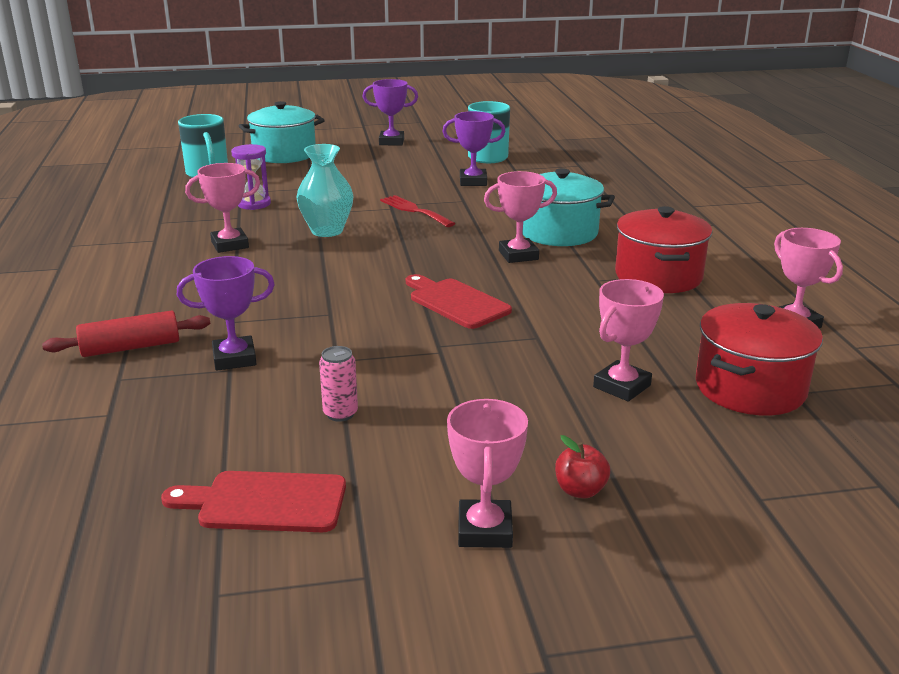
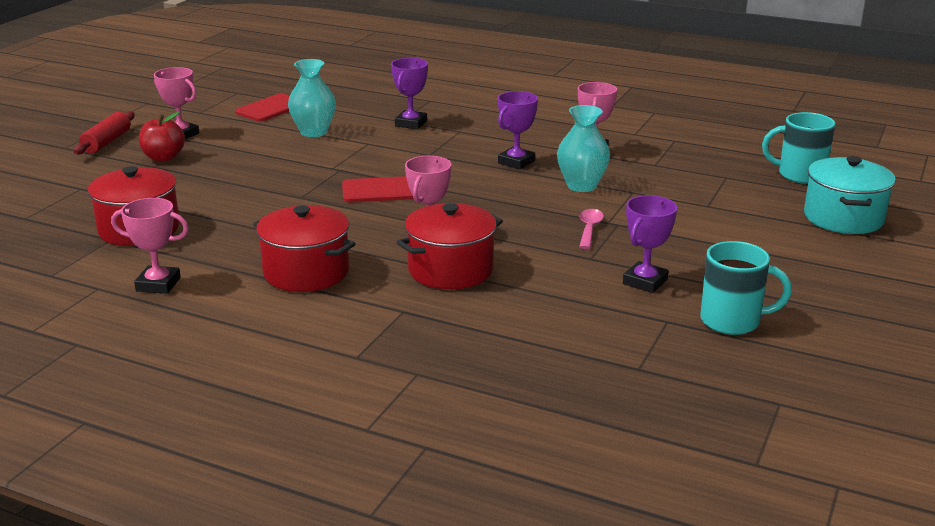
camera: 125 degrees right, 0 degrees up
(131, 347) = (463, 106): red rolling pin -> red rolling pin (107, 142)
(254, 204) = (684, 175): purple hourglass -> none
(340, 414) = (313, 132): pink can -> turquoise vase
(391, 142) = (854, 285): purple trophy -> purple trophy (516, 162)
(414, 210) = (589, 229): red fork -> pink spoon
(558, 232) = (450, 270): turquoise pot -> red pot
(580, 490) = (163, 157): red apple -> red apple, size x1.51
(622, 386) = (210, 197): pink trophy -> none

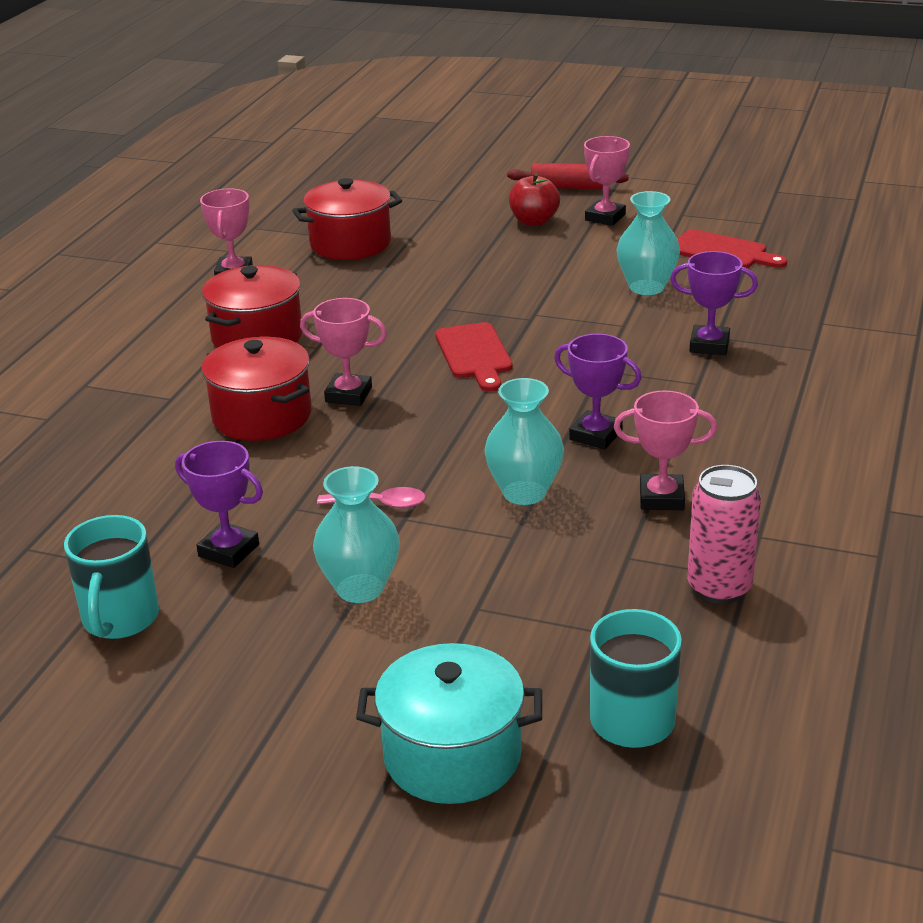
camera: 85 degrees right, 5 degrees up
(684, 147) = (719, 588): none -> pink can
(689, 238) = (360, 588): none -> turquoise vase

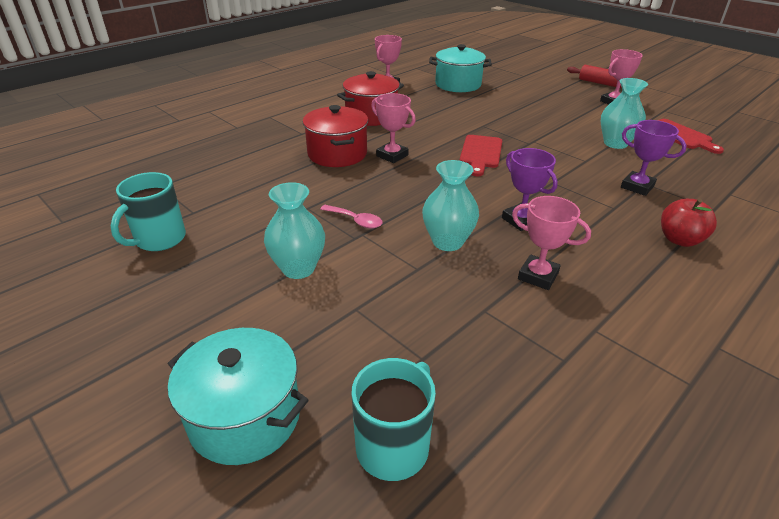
camera: 25 degrees right, 5 degrees up
(229, 550) = (251, 220): purple trophy -> none
(350, 244) = (458, 84): red pot -> turquoise pot
(534, 221) = (568, 95): red apple -> red apple (679, 240)
(719, 588) = (537, 360): pink can -> none

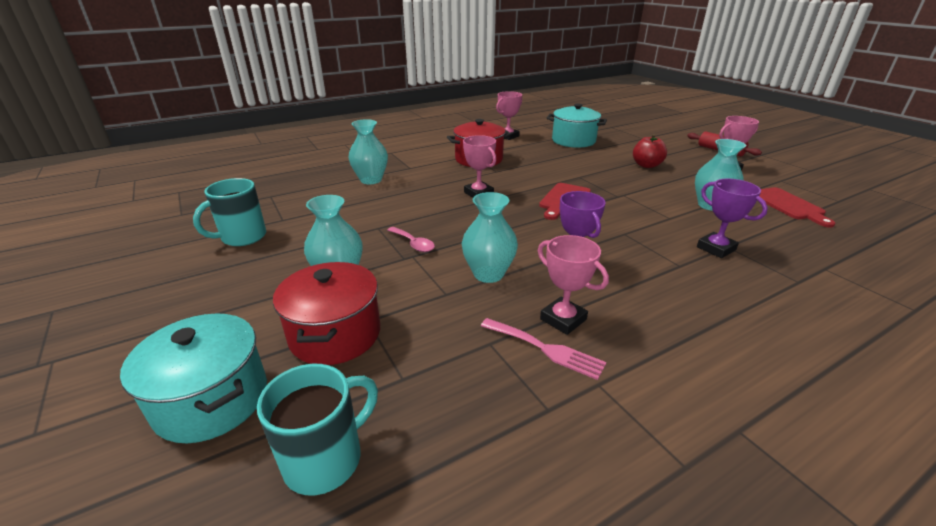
camera: 15 degrees right, 5 degrees down
(266, 153) = (371, 180): none -> turquoise vase
(337, 154) = (430, 187): red pot -> red pot (335, 334)
(536, 306) = (546, 349): none -> pink fork
(679, 240) = (742, 307): red apple -> red apple (646, 165)

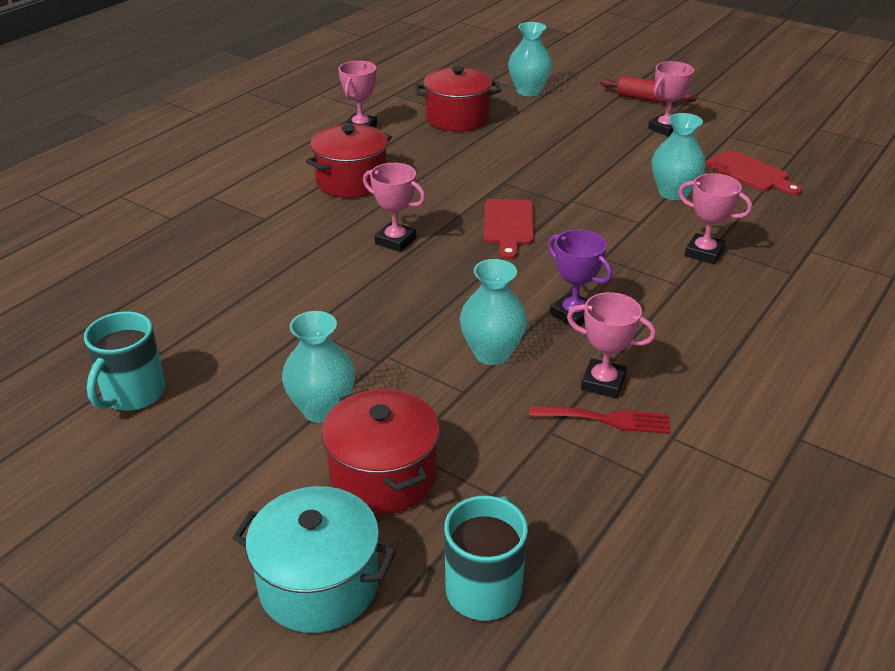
camera: 25 degrees left, 5 degrees up
(371, 180) = (226, 254): turquoise vase -> turquoise vase (528, 91)
(413, 244) = (374, 339): pink spoon -> none
(546, 349) = (606, 419): pink fork -> red fork
(573, 141) = (457, 118): turquoise pot -> red pot
(646, 165) = (573, 144): red apple -> none
(716, 248) = (704, 253): purple trophy -> pink trophy

